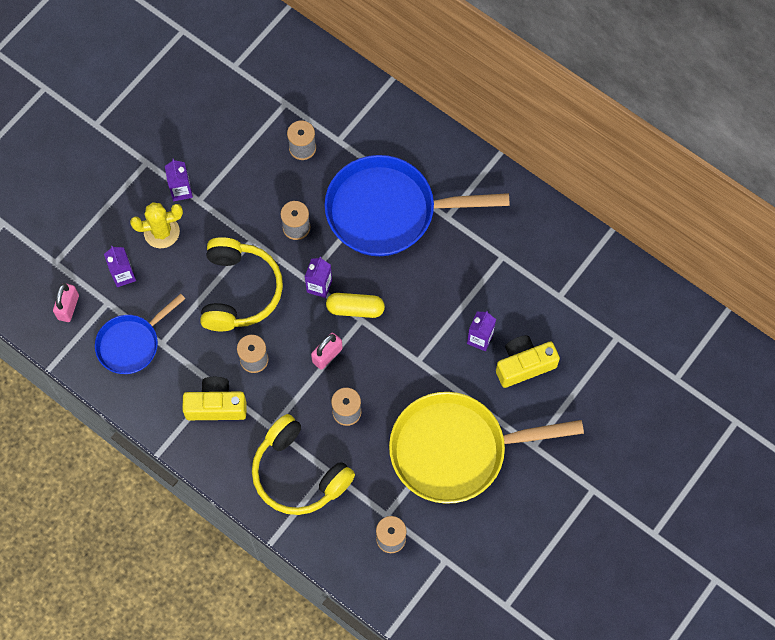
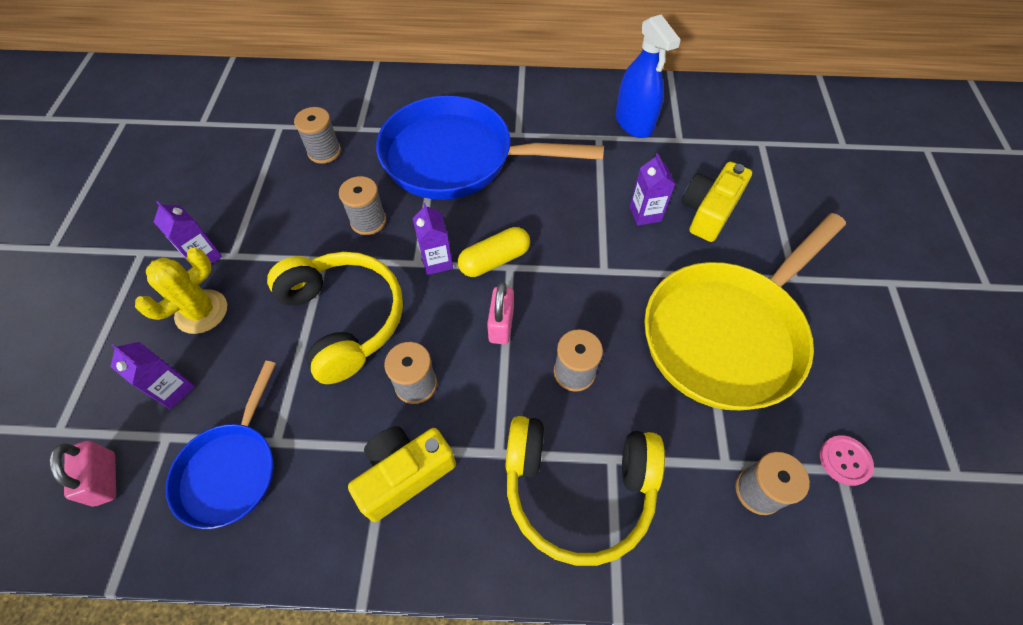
camera: 35 degrees left, 10 degrees down
(388, 211) = (456, 158): blue pan -> blue pan turned 45 degrees clockwise
(452, 557) = (845, 460): none -> pink button
(539, 260) = (634, 123): none -> blue spray bottle

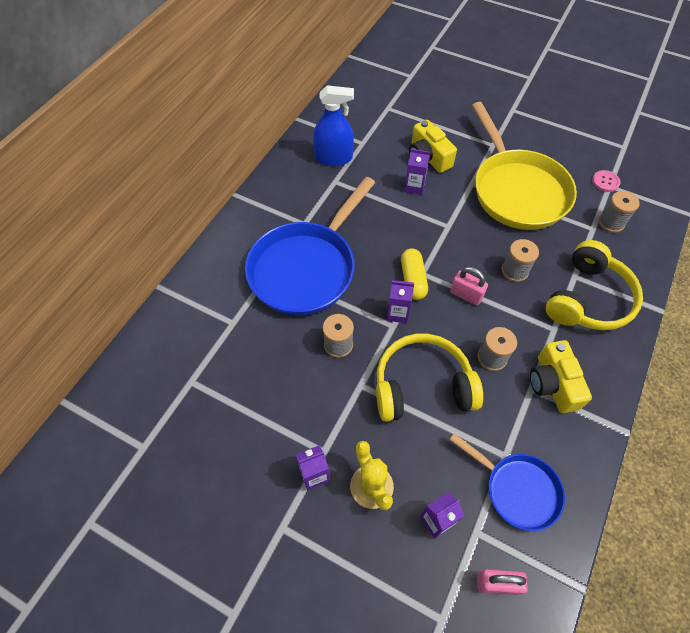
camera: 65 degrees left, 0 degrees up
(324, 152) = (245, 355): grey spool -> none

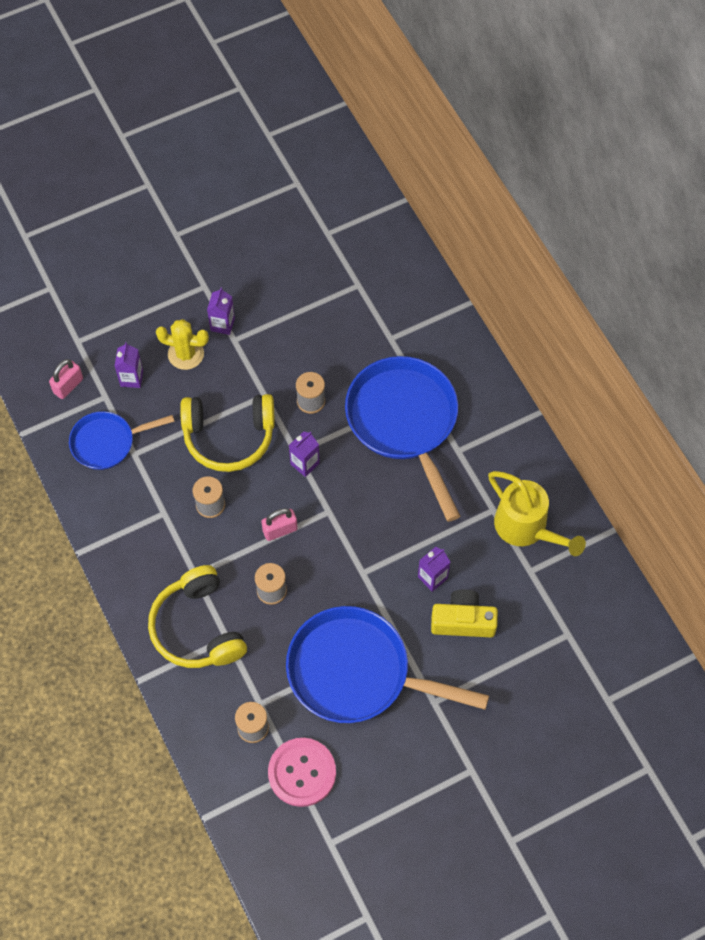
camera: 125 degrees right, 5 degrees up
(333, 158) = (527, 528): blue spray bottle -> yellow watering can
(413, 279) = (328, 499): yellow capsule -> none
(422, 386) = (229, 437): yellow headphones -> yellow headphones turned 60 degrees clockwise
(517, 190) = (357, 672): yellow pan -> blue pan
(553, 384) = (154, 531): yellow camera -> none
(605, 182) = (302, 772): pink button -> pink button, size x1.99

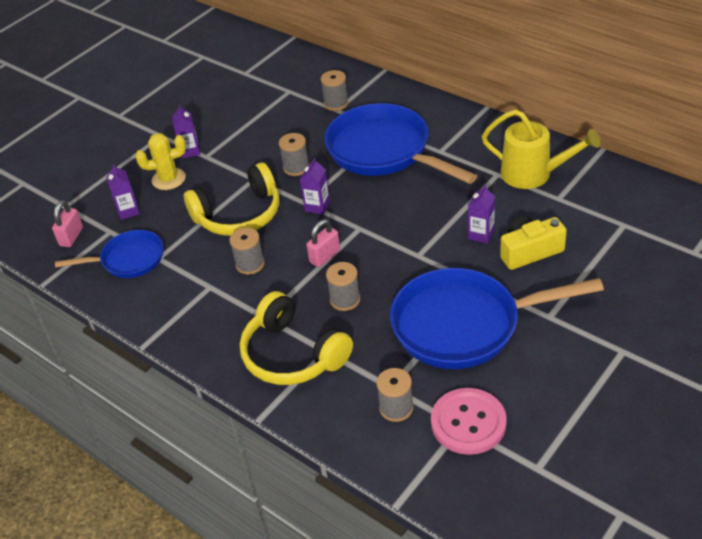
camera: 20 degrees left, 20 degrees down
(107, 442) = (128, 260): blue pan -> blue pan turned 150 degrees counterclockwise
(394, 329) = (336, 103): none -> grey spool

